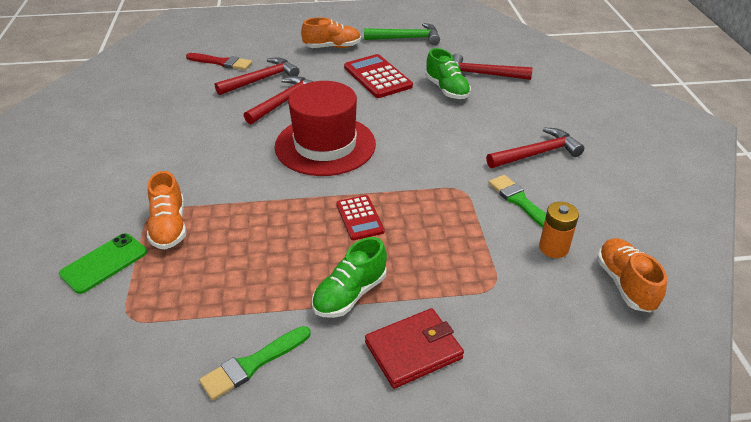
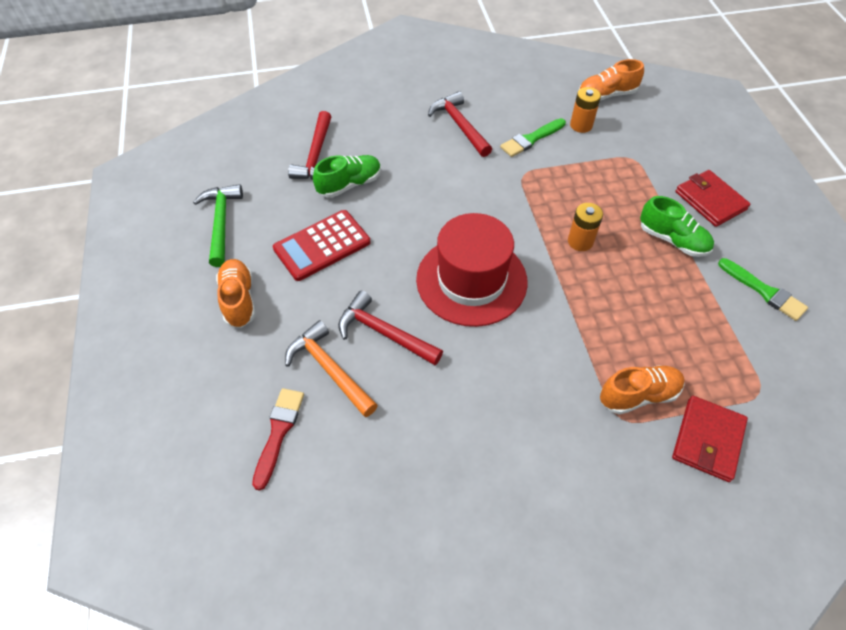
camera: 95 degrees left, 15 degrees up
(104, 263) = (708, 440): green phone -> red wallet
(261, 80) = (330, 369): red hammer -> orange hammer
(359, 218) = (580, 241): red calculator -> orange battery

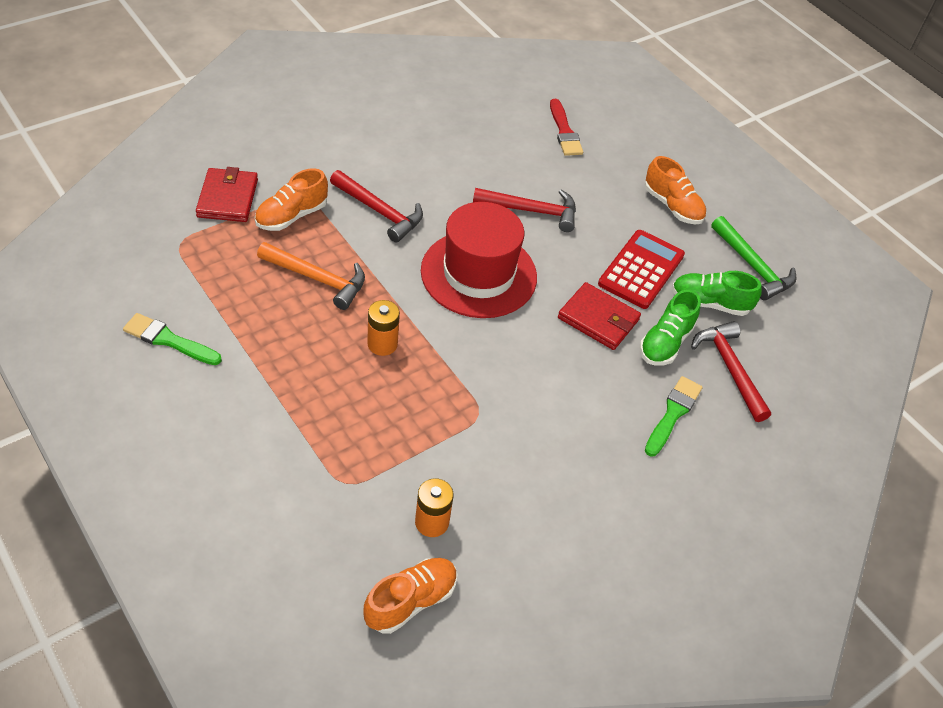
camera: 150 degrees right, 5 degrees down
(330, 369) = (557, 175): orange hammer -> orange hammer (317, 279)
(460, 126) = (593, 468): red hammer -> red hammer (379, 211)
(531, 139) = (491, 474): green brush -> green brush (673, 413)
(672, 240) = (276, 374): green shoe -> green shoe (709, 303)
(710, 200) = (233, 443): red wallet -> red wallet (598, 319)

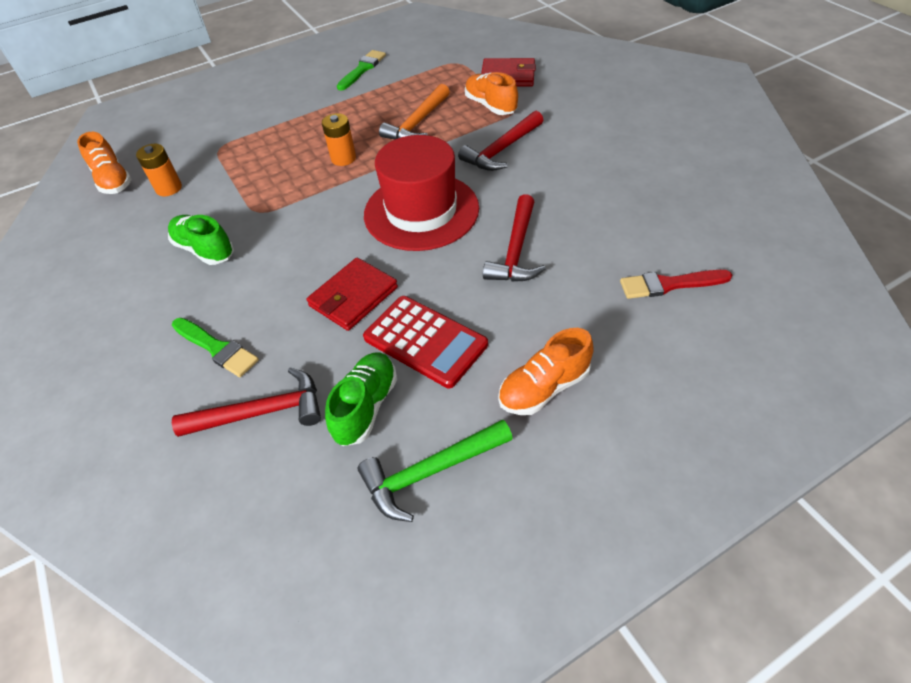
camera: 105 degrees right, 0 degrees up
(665, 342) = (312, 353): green shoe -> green shoe (205, 250)

